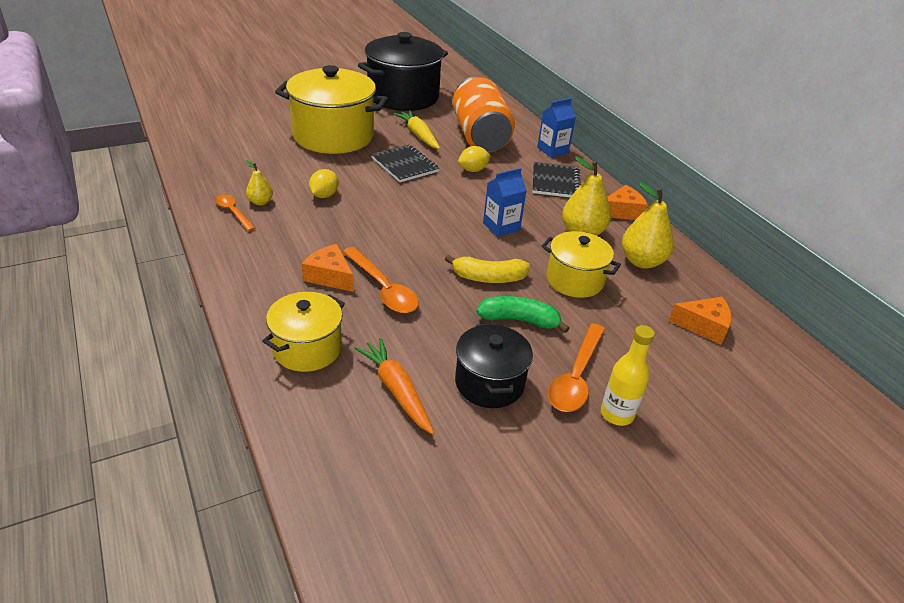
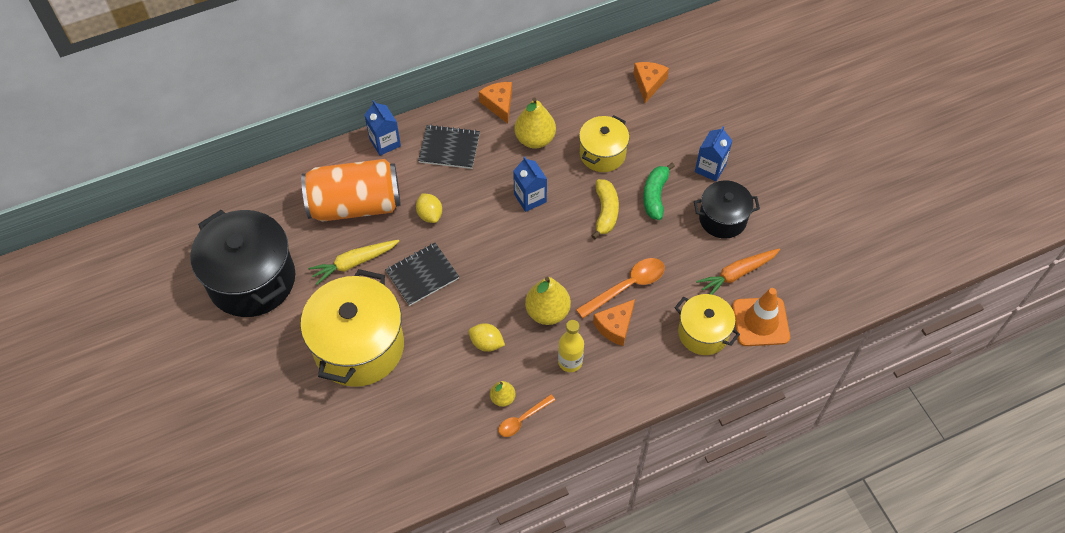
camera: 85 degrees left, 20 degrees up
(315, 409) = (760, 322): none -> orange traffic cone
(576, 377) = (710, 168): orange spoon -> blue carton
(617, 414) = (740, 151): yellow bottle -> yellow bottle (570, 362)
(641, 261) = (573, 105): yellow pear -> yellow pear (547, 312)

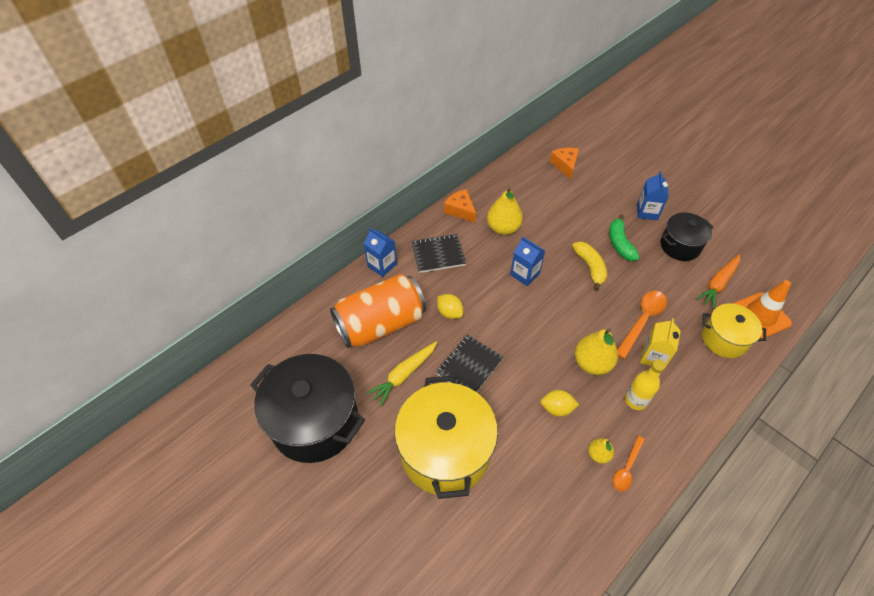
camera: 20 degrees left, 5 degrees down
(602, 154) = (561, 224): yellow pot -> none
(615, 326) = (653, 357): orange cheese -> yellow carton

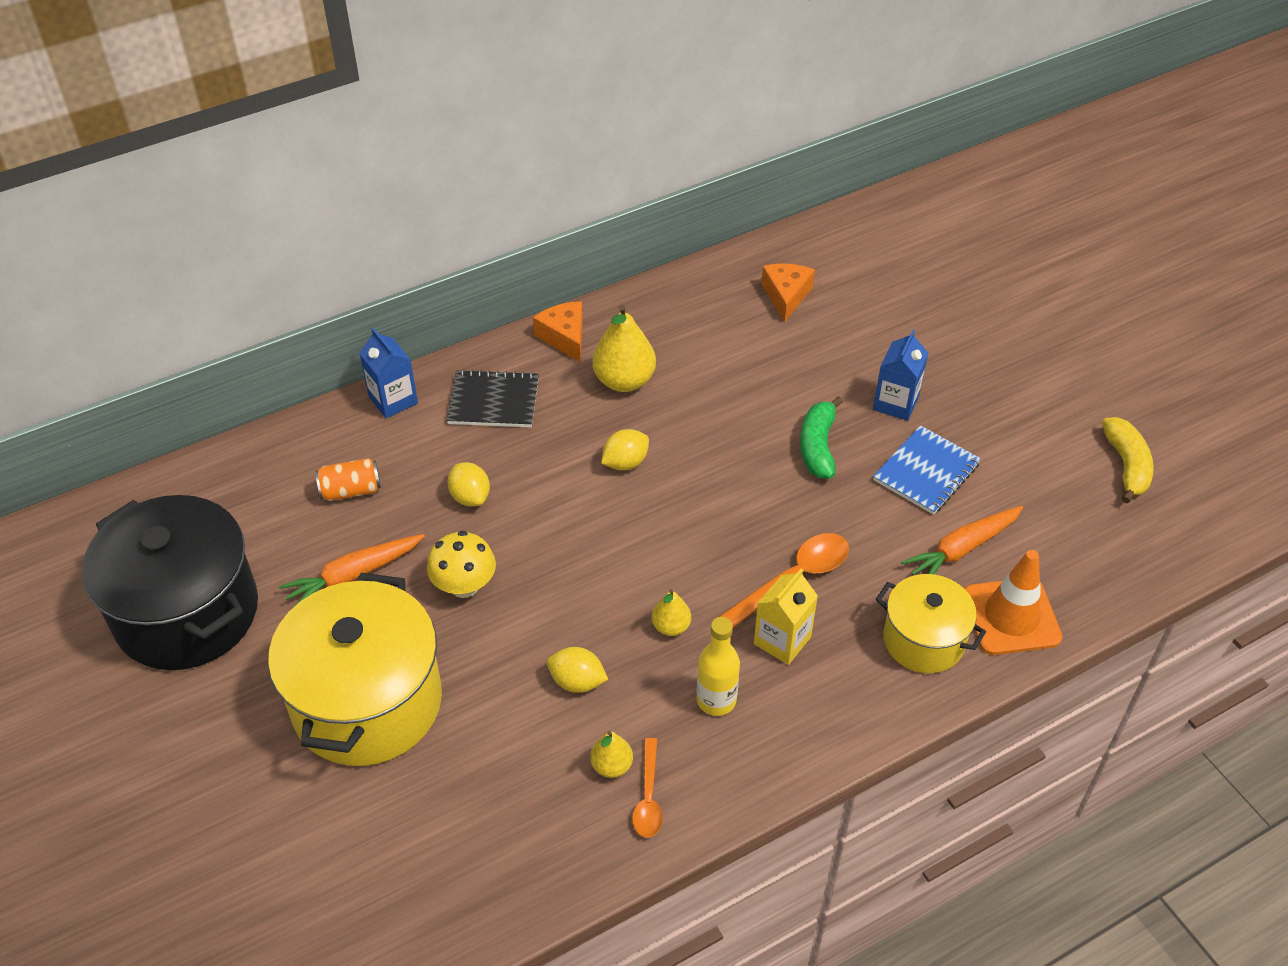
camera: 15 degrees right, 5 degrees down
(380, 324) = (351, 491): orange can -> orange can, size x0.42
(404, 375) = (353, 575): yellow carrot -> orange carrot
(469, 366) = (464, 586): black notebook -> yellow mushroom
(524, 274) = (625, 462): blue carton -> yellow lemon
(590, 267) = (745, 475): yellow banana -> yellow banana (1126, 466)
(592, 363) = (671, 626): yellow pear -> yellow pear, size x0.55
(626, 468) = (648, 797): orange spoon -> orange spoon turned 45 degrees counterclockwise
(680, 246) = (926, 472): black pot -> blue notebook

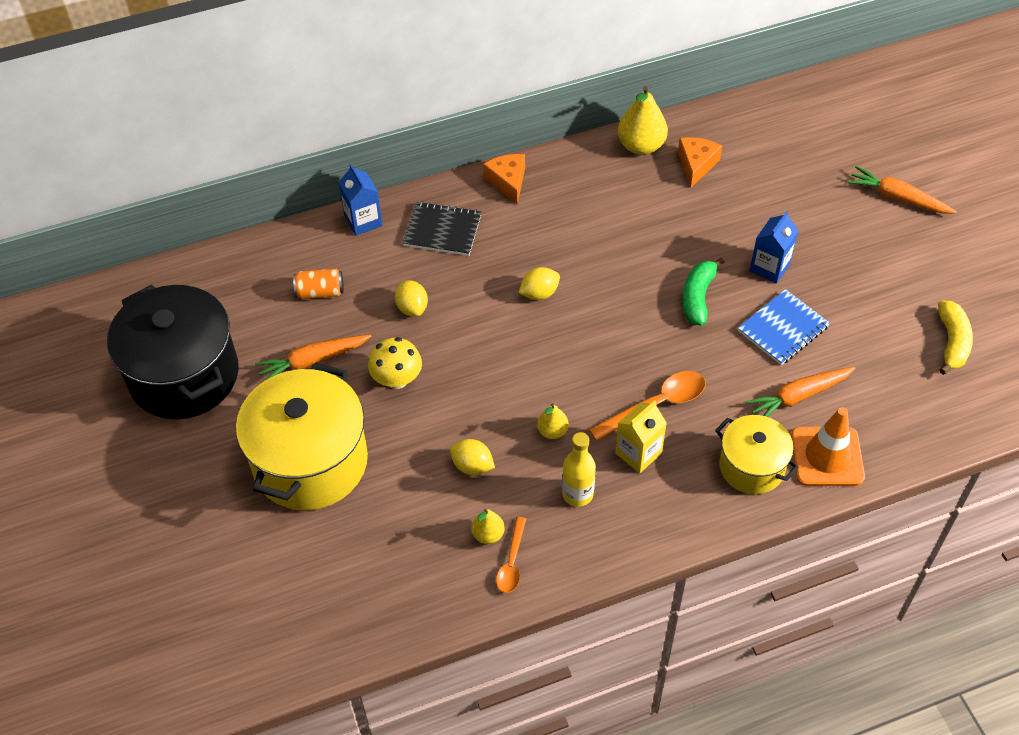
camera: 10 degrees right, 5 degrees up
(624, 381) = (550, 224): yellow pear -> yellow pear (641, 146)
(1027, 310) = (898, 198): none -> orange carrot

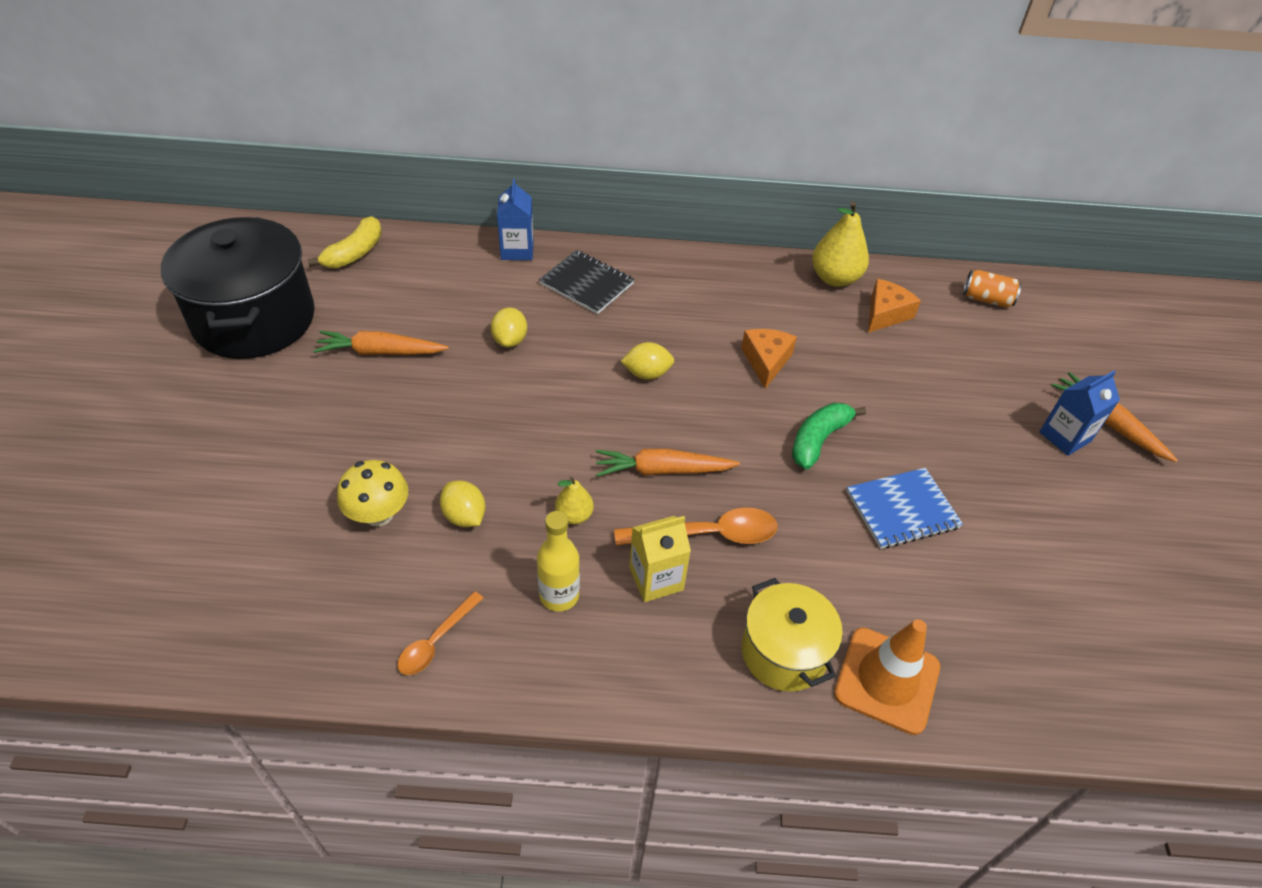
camera: 20 degrees right, 5 degrees down
(310, 462) = (306, 444): yellow pot -> none
(320, 292) = (433, 295): orange can -> orange can (986, 299)
(397, 379) = (448, 400): yellow mushroom -> yellow mushroom (379, 514)
(488, 534) = (431, 597): yellow pear -> none
(508, 182) = (678, 264): orange cheese -> orange cheese (766, 361)
(769, 267) = (918, 440): blue carton -> blue carton (1065, 437)
(798, 396) = (885, 593): orange carrot -> orange carrot (662, 470)
(952, 342) = (1114, 607): yellow banana -> yellow banana (355, 253)

